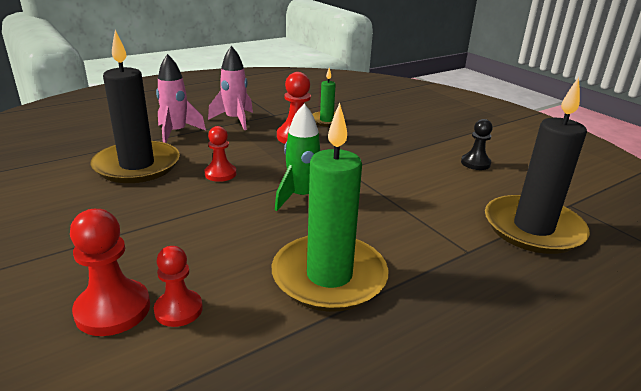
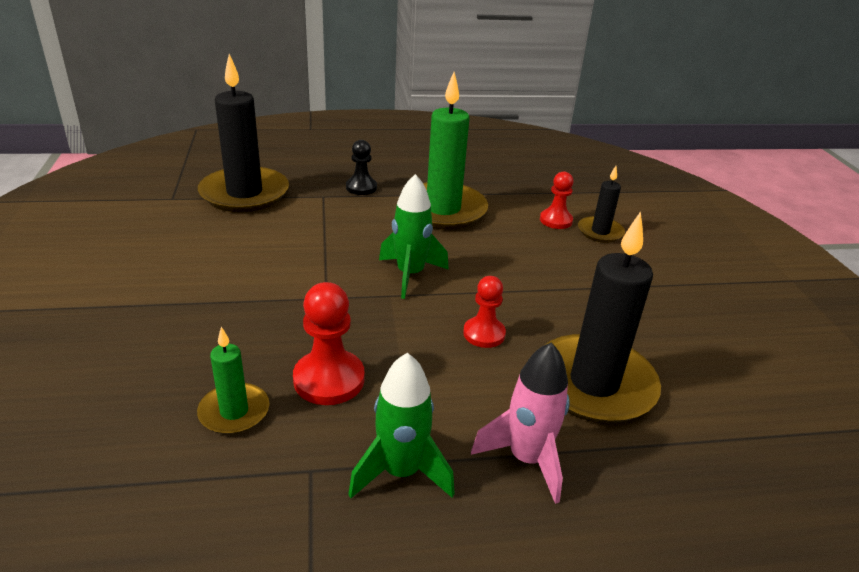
camera: 155 degrees left, 5 degrees up
(113, 309) = (600, 232): red pawn -> black candle
(235, 120) = (401, 472): pink rocket -> green rocket
(475, 163) = (164, 259): black pawn -> black pawn (361, 187)

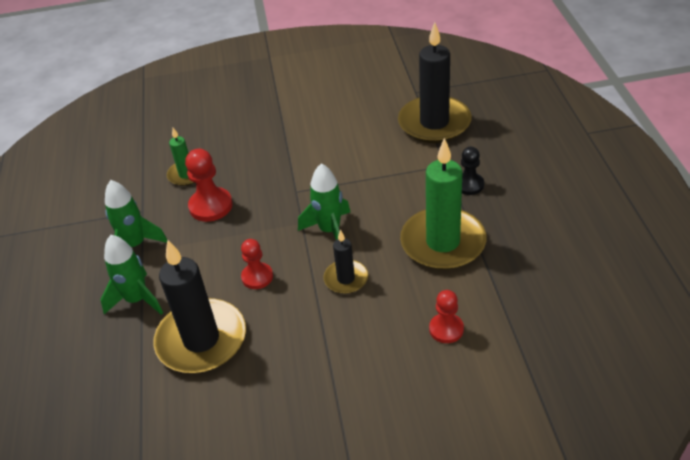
camera: 95 degrees right, 10 degrees up
(526, 459) = (137, 300): pink rocket -> green rocket
(600, 232) = (431, 366): black candle -> black candle (346, 279)

